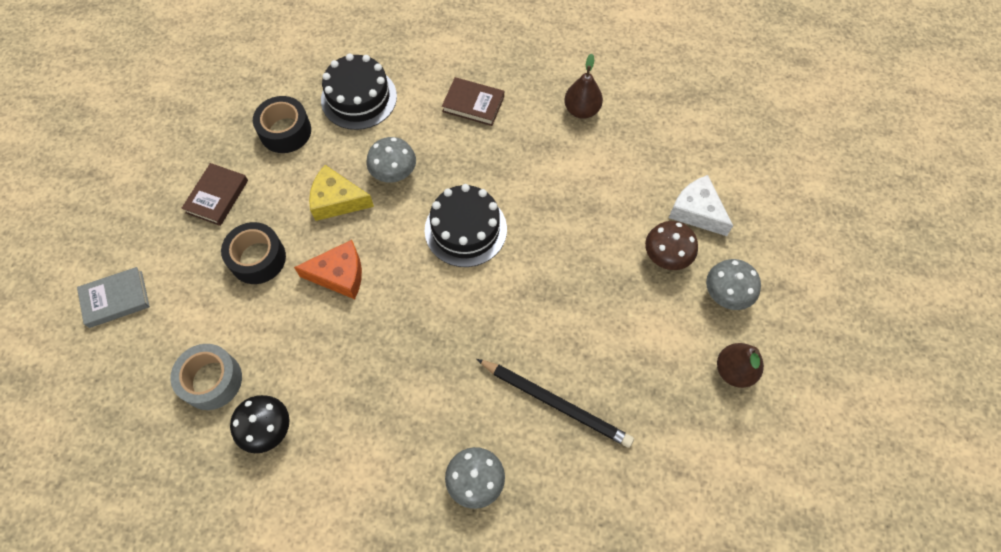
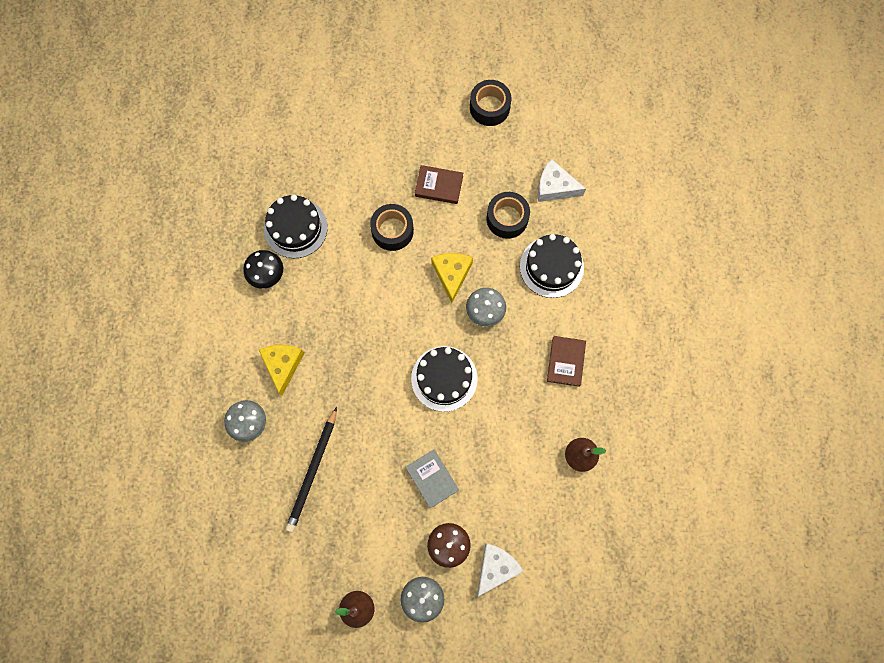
camera: 80 degrees right, 10 degrees up
(116, 299) = (345, 145): grey book -> grey book (432, 479)
(136, 125) = (489, 107): none -> black tape
(212, 380) = (295, 228): grey tape -> black cake
(263, 78) = (554, 187): none -> white cheese
(339, 275) = (389, 292): orange cheese -> none
(404, 424) = (283, 365): none -> yellow cheese

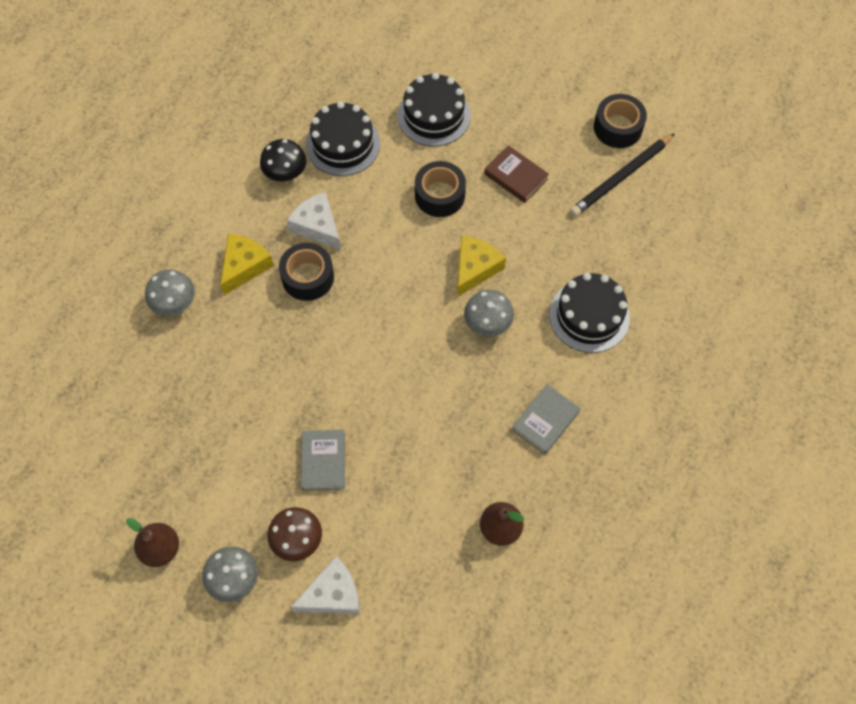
camera: 30 degrees right, 10 degrees down
(313, 471) = (206, 385): black pencil -> black pencil (621, 177)
(444, 378) = (401, 367): black cake -> black cake (434, 115)
(507, 218) = (569, 243): black tape -> black tape (308, 277)
(554, 187) = (642, 238): white cheese -> white cheese (317, 226)
(566, 362) = (545, 421): brown book -> grey book

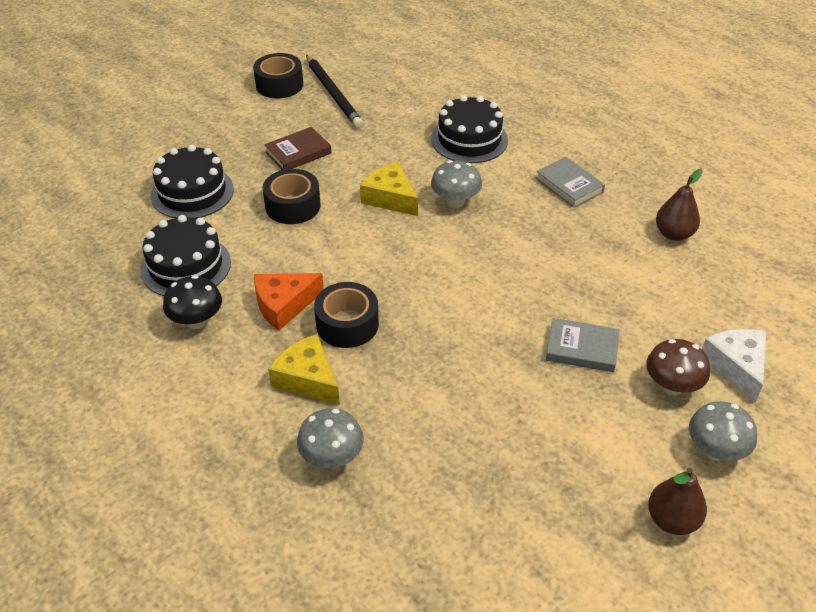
camera: 75 degrees left, 20 degrees down
(317, 226) = (284, 305): white cheese -> orange cheese

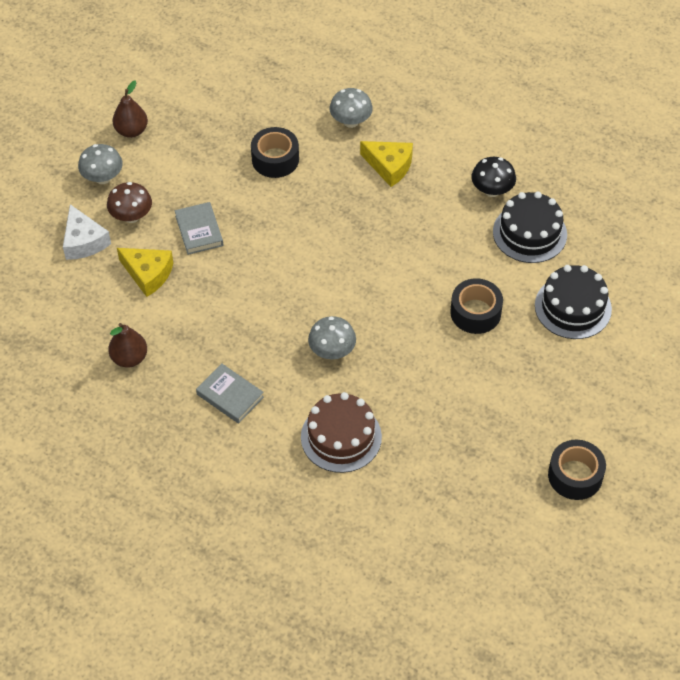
camera: 165 degrees right, 10 degrees up
(284, 305) = (434, 217): orange cheese -> none
(298, 153) = (503, 378): brown book -> none
(333, 93) = (509, 475): black pencil -> none
(347, 324) = (379, 212): black tape -> black tape (275, 159)
(390, 198) = (392, 341): yellow cheese -> yellow cheese (148, 274)
(469, 139) = (341, 437): black cake -> brown cake
(581, 349) = (199, 231): grey book -> grey book turned 75 degrees clockwise

